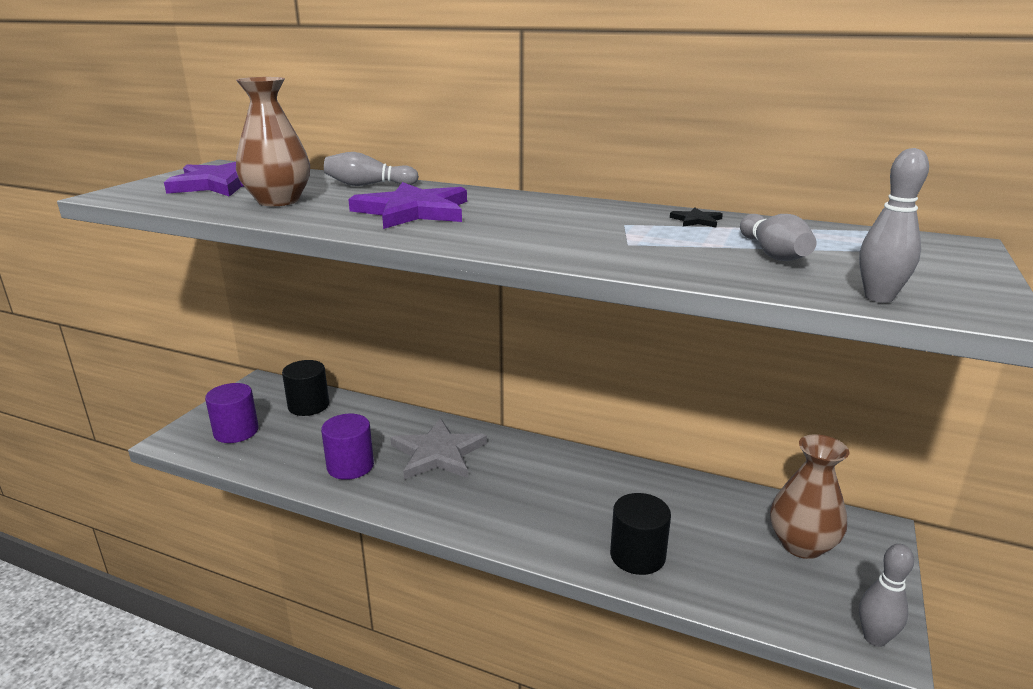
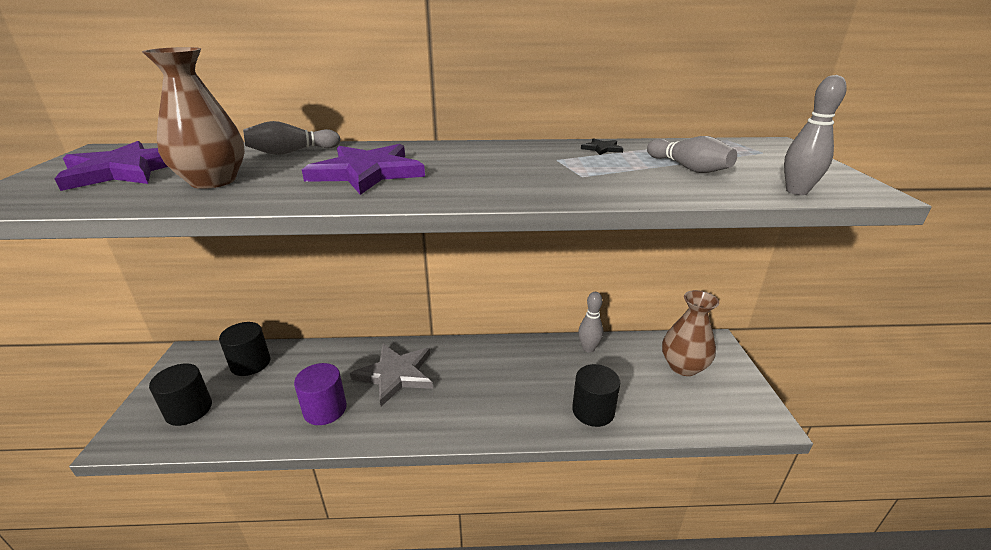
camera: 25 degrees left, 5 degrees up
(236, 431) = (189, 410): purple cylinder -> black cylinder
(874, 638) = (762, 418): grey bowling pin -> grey bowling pin (588, 348)

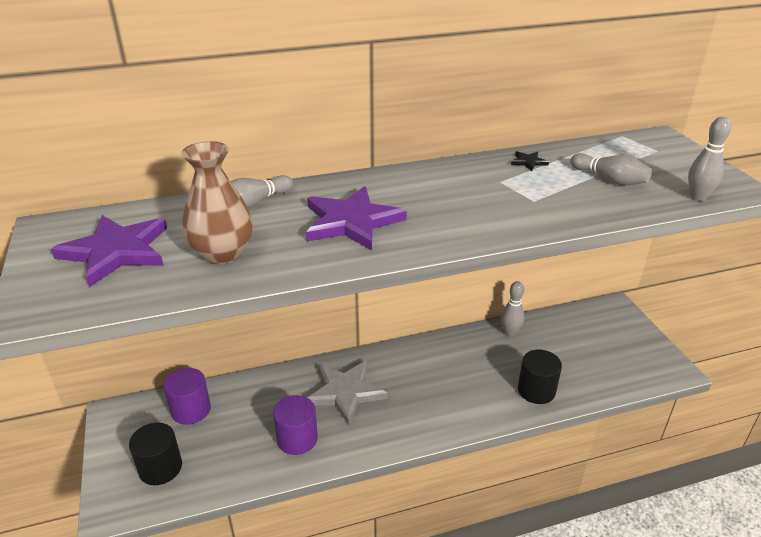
camera: 15 degrees left, 5 degrees up
(250, 363) = (191, 410): black cylinder -> purple cylinder
(683, 366) = (596, 335): brown vase -> none

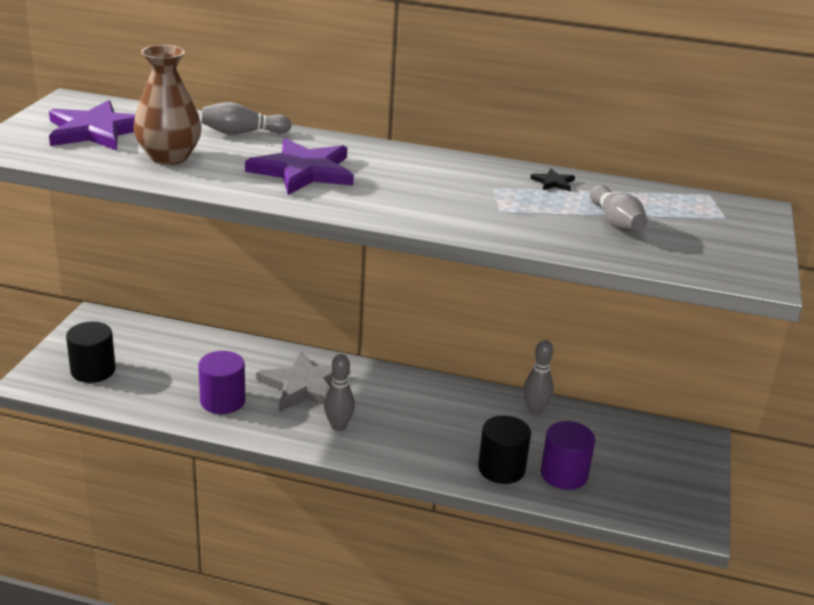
camera: 30 degrees right, 5 degrees down
(191, 410) = (157, 341): purple cylinder -> purple cylinder (564, 474)
(698, 197) = (689, 266): grey bowling pin -> grey bowling pin (338, 426)

